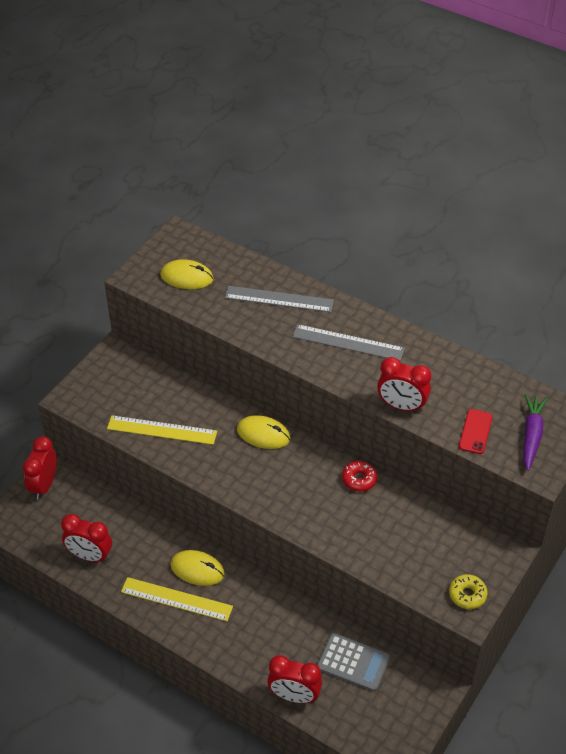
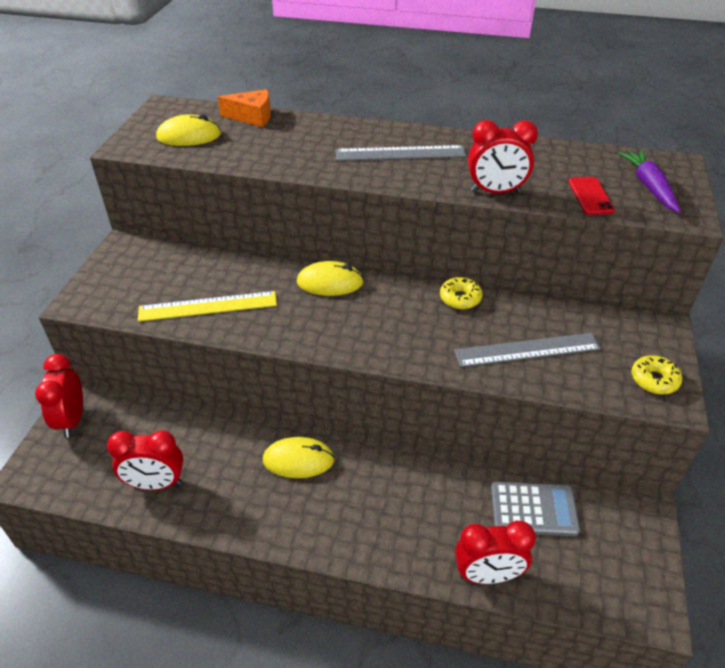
camera: 20 degrees left, 5 degrees down
(176, 599) = (286, 502): yellow ruler -> none
(246, 266) = (252, 117): none -> orange cheese
(279, 299) = (303, 134): grey ruler -> grey ruler (527, 349)
(359, 479) = (460, 298): red donut -> yellow donut

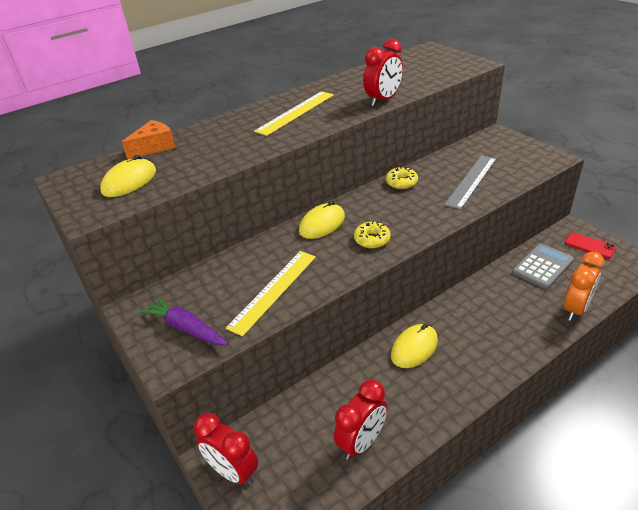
camera: 45 degrees left, 5 degrees down
(400, 153) = (296, 112): grey ruler -> yellow ruler
(487, 575) = (575, 309): red clock -> orange clock
(590, 196) = (426, 78): red phone -> red phone (589, 245)
(649, 187) = (439, 62): purple carrot -> purple carrot (186, 328)
(654, 380) = (535, 155): yellow donut -> yellow donut (372, 239)

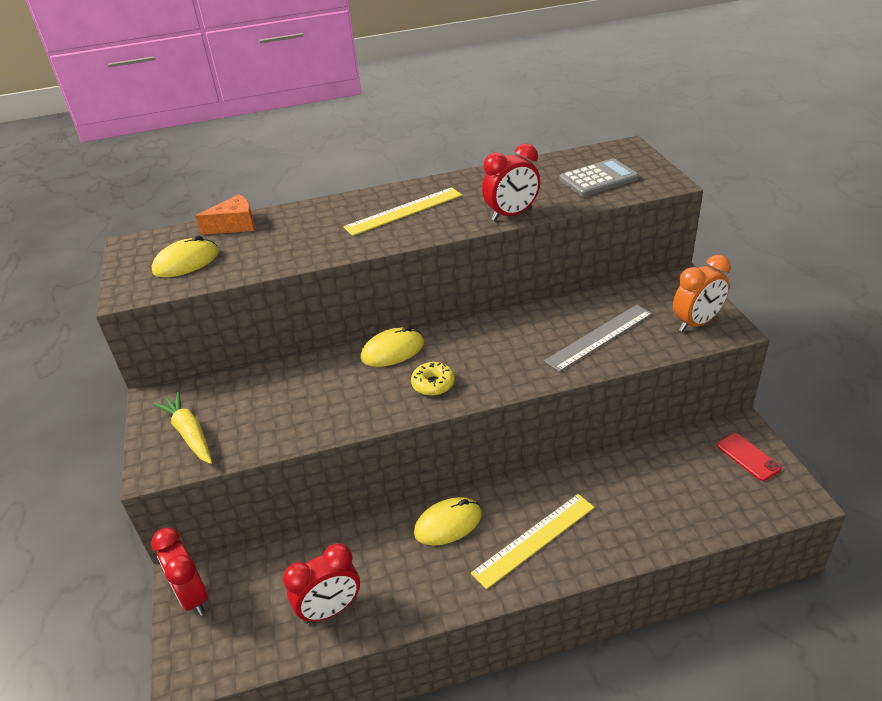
camera: 20 degrees right, 0 degrees up
(186, 328) = (189, 434): purple carrot -> yellow carrot
(274, 290) = (295, 416): yellow ruler -> yellow ruler (534, 539)
(401, 182) = (515, 319): yellow donut -> none
(542, 266) = (666, 468): grey calculator -> grey calculator (598, 179)
(575, 309) = (670, 534): orange clock -> orange clock (696, 323)

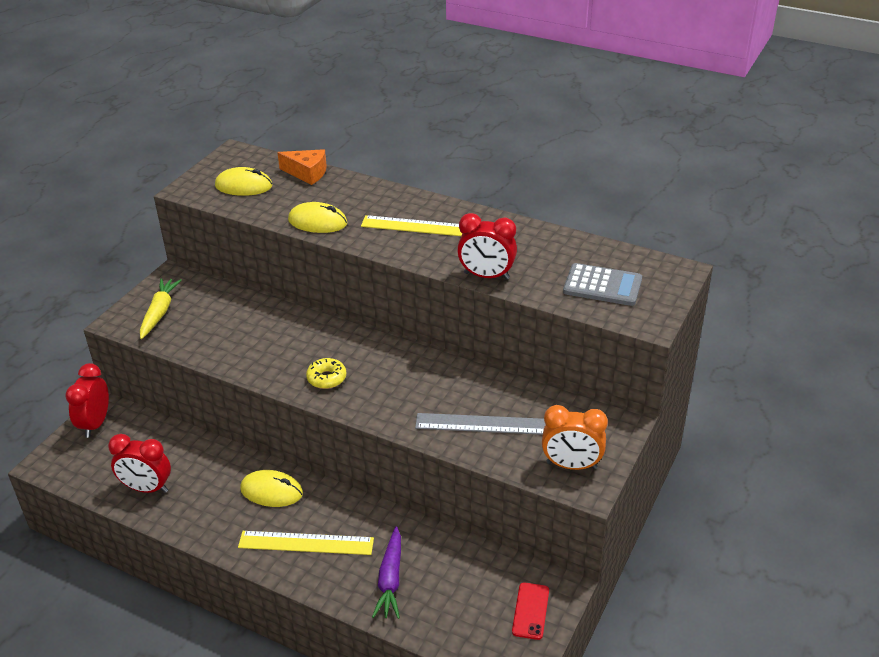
camera: 40 degrees right, 0 degrees up
(393, 351) = (337, 337): yellow mouse -> yellow mouse (317, 222)
(633, 513) = (390, 579): none -> purple carrot

